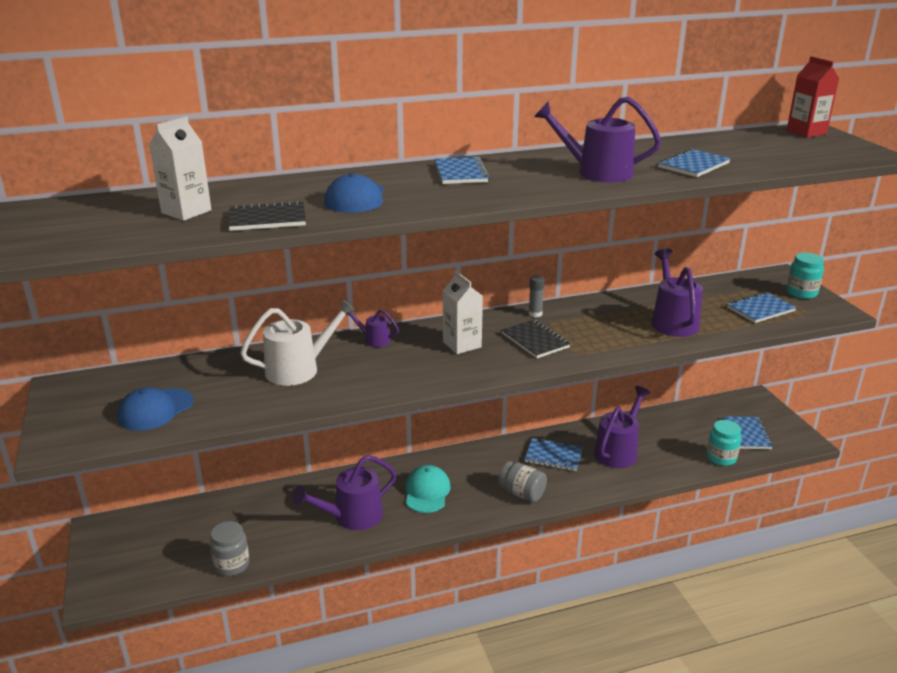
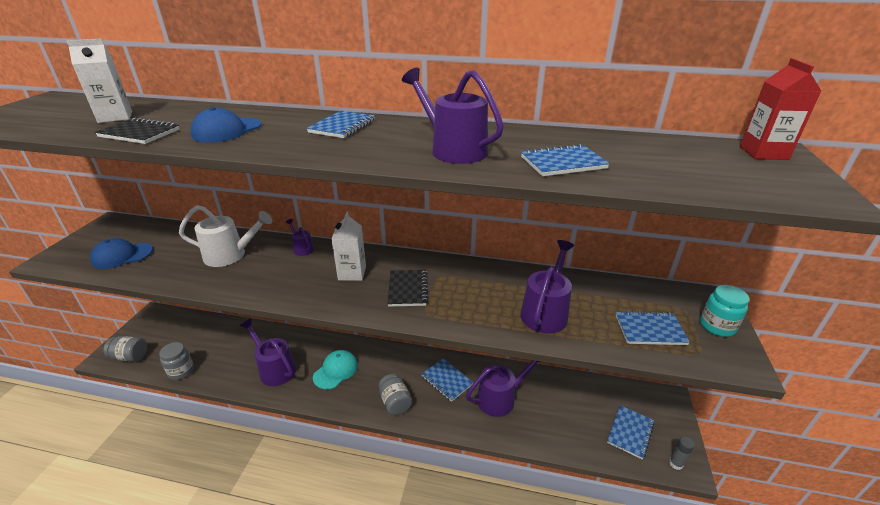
camera: 30 degrees right, 5 degrees up
(133, 580) = (130, 356): none -> grey jar
(351, 517) = (274, 368): purple watering can -> purple watering can turned 45 degrees clockwise
(535, 314) = (437, 264): grey glue stick -> grey glue stick (676, 463)
(721, 458) = (585, 446): turquoise jar -> none

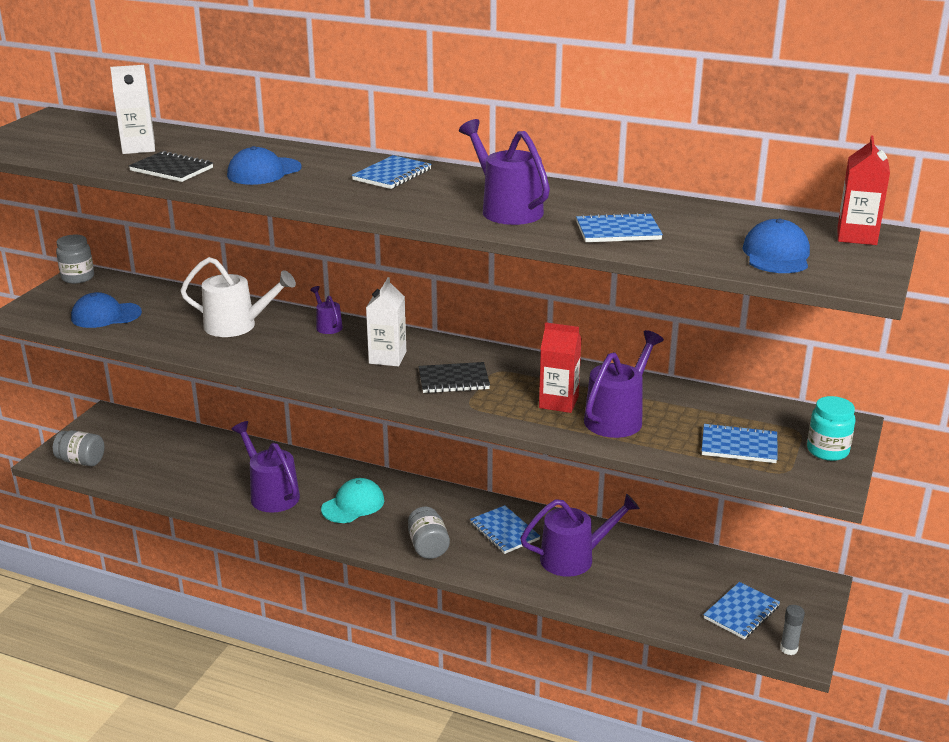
camera: 10 degrees right, 5 degrees down
(181, 371) = (148, 484): grey jar -> grey jar (78, 278)
(408, 289) = (453, 380): black notebook -> black notebook turned 75 degrees clockwise
(495, 302) = (558, 402): none -> red carton
(719, 175) = (776, 255): none -> blue cap

